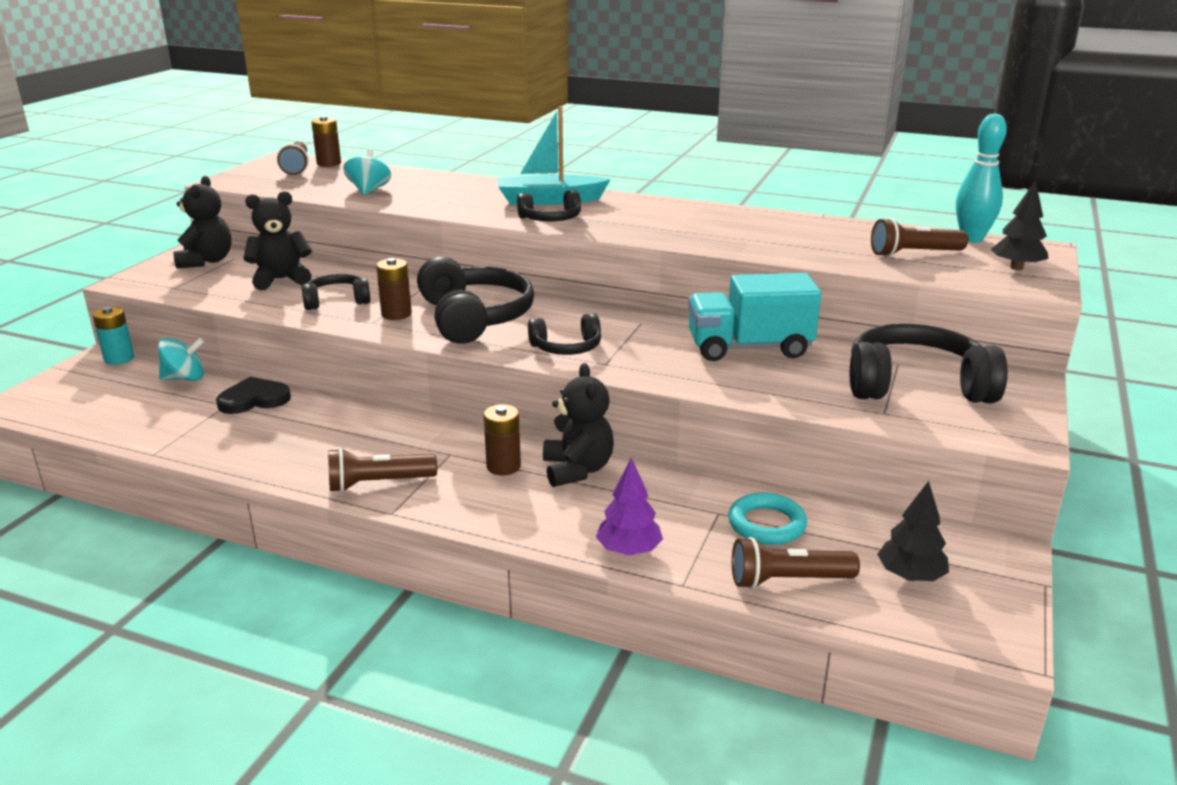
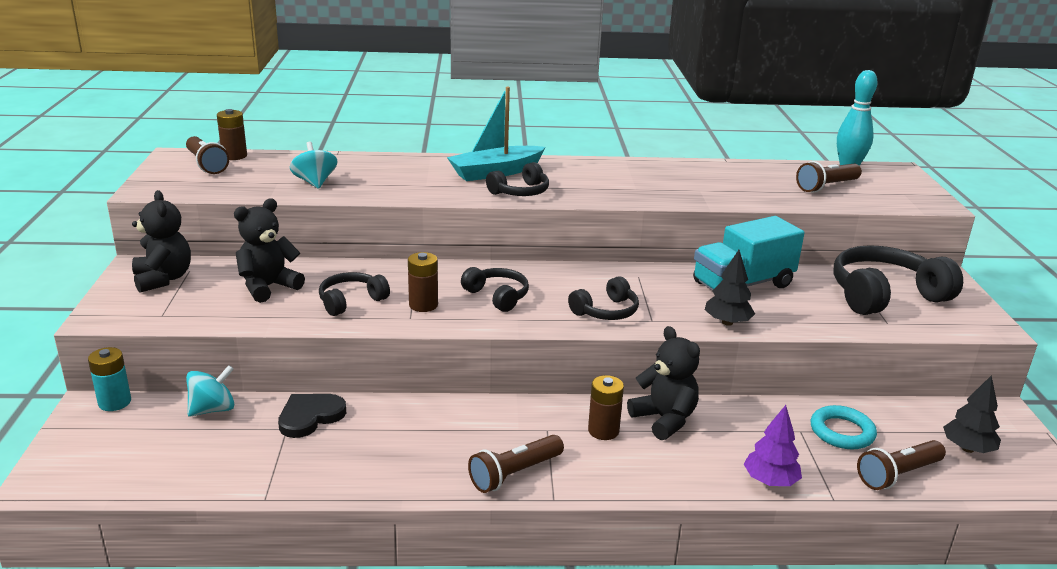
camera: 25 degrees left, 0 degrees up
(474, 318) = (497, 296): black headphones -> black headphones, size x0.55
(1016, 268) = (903, 189): black tree -> black tree (727, 322)

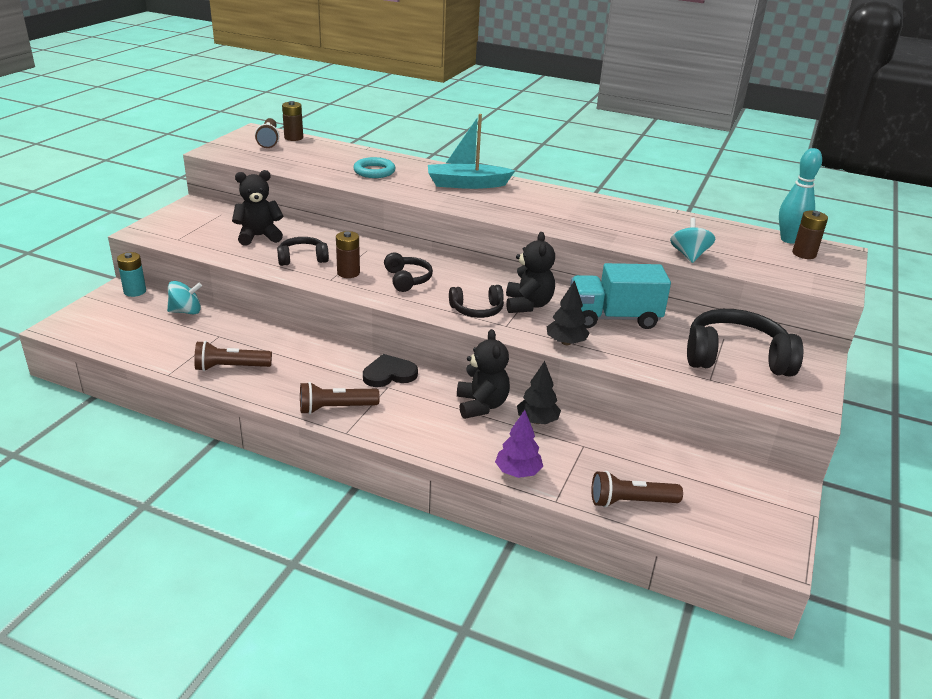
camera: 25 degrees right, 5 degrees up
(163, 279) = (200, 216): black teddy bear -> black teddy bear (528, 305)
(310, 417) = (239, 333): black heart -> black heart (389, 374)
(315, 182) = (327, 166): turquoise spinning top -> turquoise spinning top (689, 255)
(520, 192) = (468, 202): black headphones -> none
(603, 431) = (427, 399): brown battery -> brown battery (804, 254)
(827, 186) = (743, 251): brown flashlight -> brown flashlight (231, 367)
(842, 432) = (618, 457): turquoise ring -> turquoise ring (374, 171)
(967, 448) = (718, 503): black tree -> black tree (537, 421)

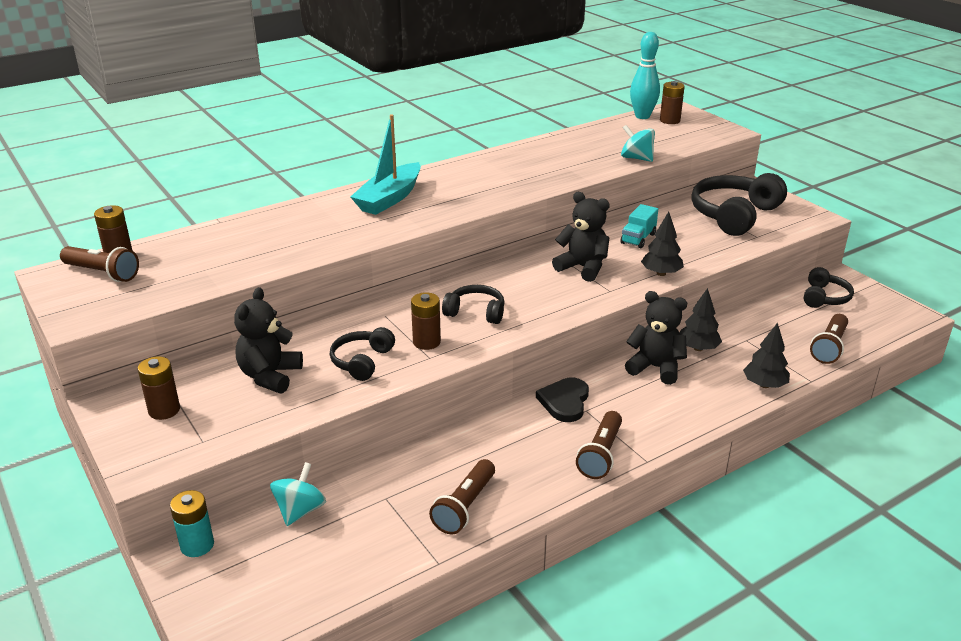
camera: 55 degrees left, 0 degrees up
(198, 219) = (164, 410): none -> brown battery
(374, 171) = (293, 235): turquoise ring -> none
(477, 310) = (570, 295): black headphones -> black headphones (824, 297)
(518, 472) = (764, 385): purple tree -> black tree
(613, 318) = (638, 238): turquoise truck -> turquoise truck, size x0.53

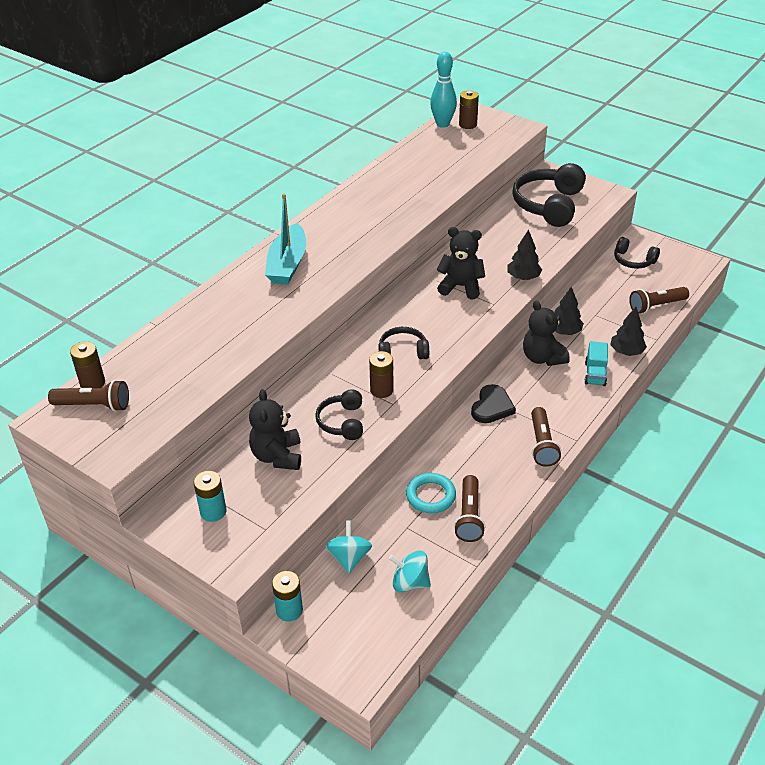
camera: 20 degrees left, 10 degrees up
(164, 410) = (213, 511): brown battery -> turquoise battery
(434, 473) = (430, 496): none -> turquoise ring
(564, 402) = (492, 407): black heart -> black heart turned 150 degrees counterclockwise
(636, 158) = (464, 173): turquoise spinning top -> turquoise spinning top (410, 582)
(638, 238) = (488, 247): turquoise truck -> turquoise truck (595, 374)
(655, 368) = (542, 358): black teddy bear -> black teddy bear turned 120 degrees counterclockwise
(824, 297) = (633, 260): black headphones -> black headphones turned 120 degrees clockwise
(829, 347) = (656, 306): brown flashlight -> brown flashlight turned 60 degrees clockwise

